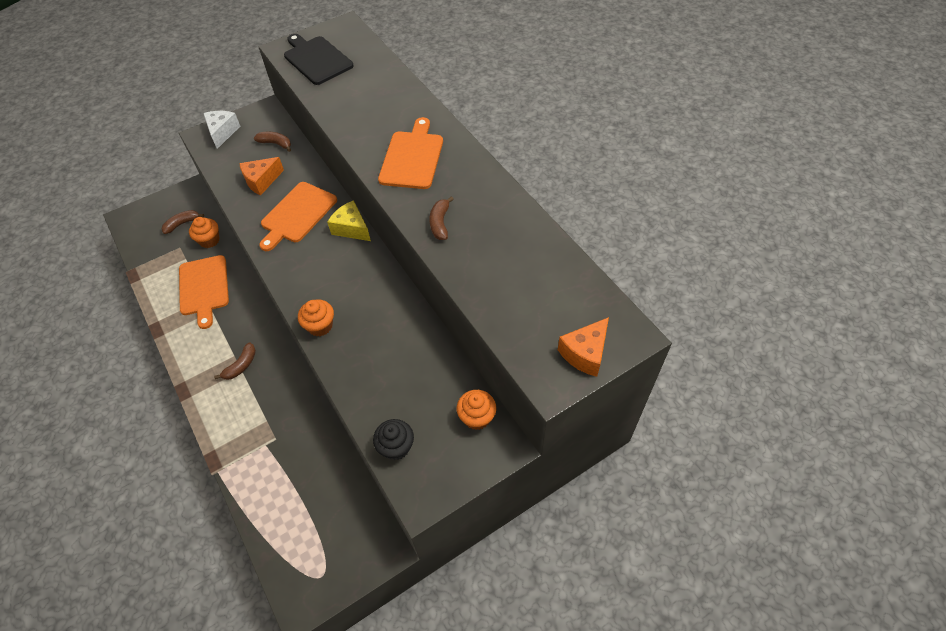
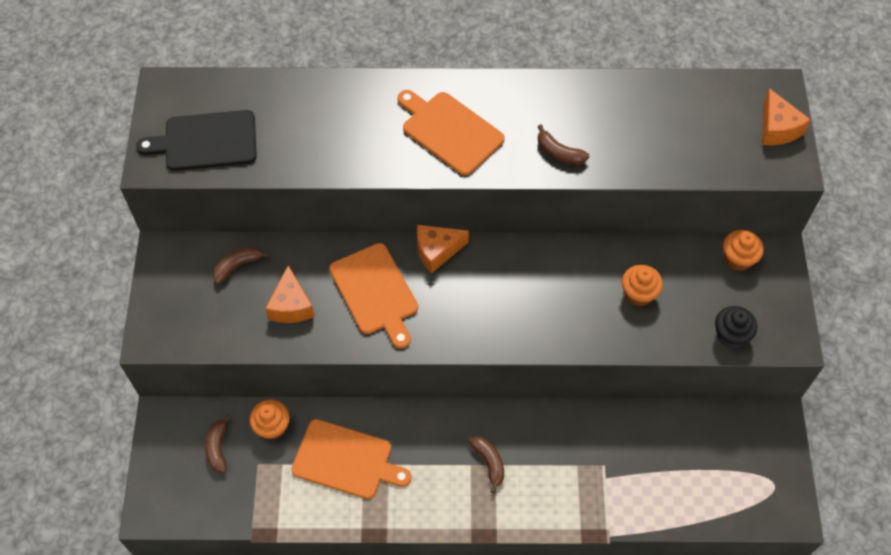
camera: 60 degrees left, 5 degrees up
(222, 132) = (166, 314): white cheese -> none
(320, 326) = (550, 336): orange cupcake -> orange cupcake (638, 294)
(351, 228) = (437, 251): yellow cheese -> orange cheese

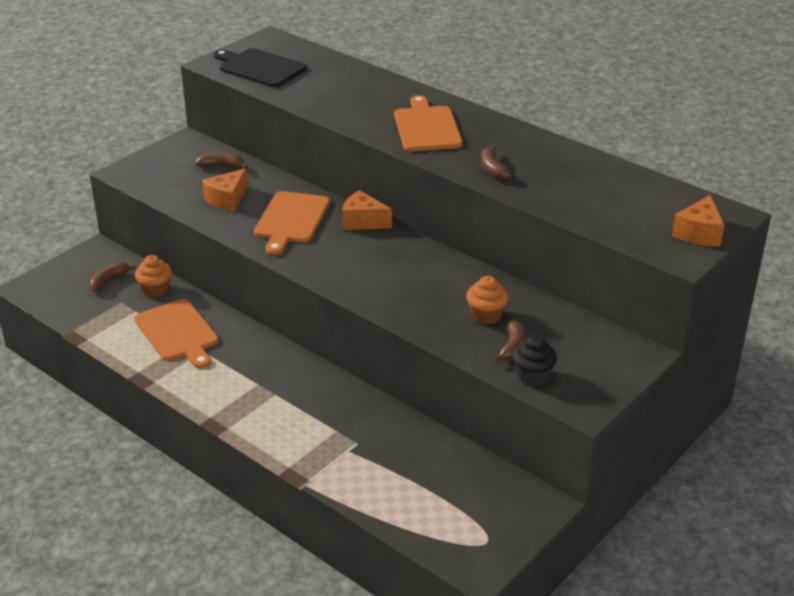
camera: 40 degrees right, 25 degrees down
(489, 463) = (272, 391): brown banana -> brown banana (512, 347)
(738, 259) = (600, 339): orange cupcake -> none

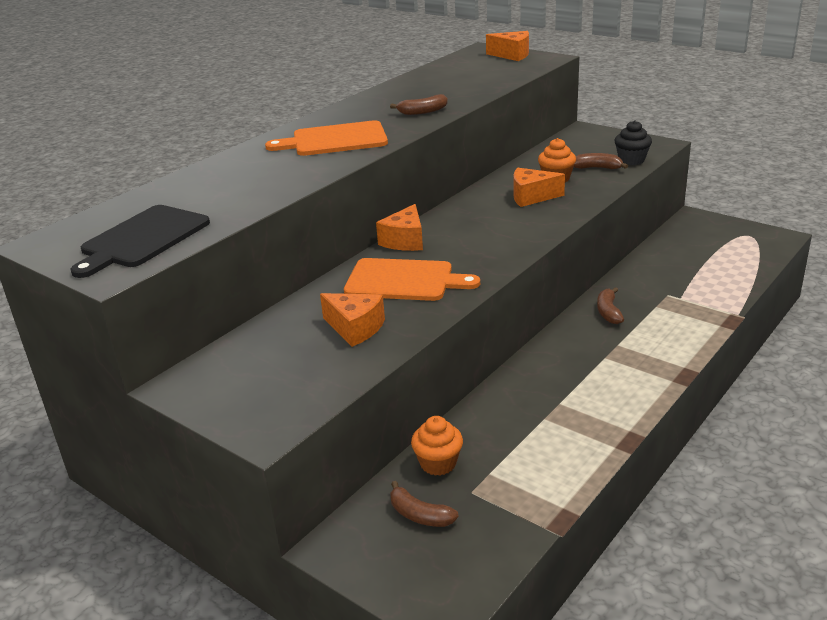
camera: 90 degrees left, 5 degrees down
(178, 333) = (528, 428): orange cutting board -> none
(221, 167) = (266, 344): brown banana -> brown banana (608, 312)
(441, 295) = (531, 197): none -> orange cheese

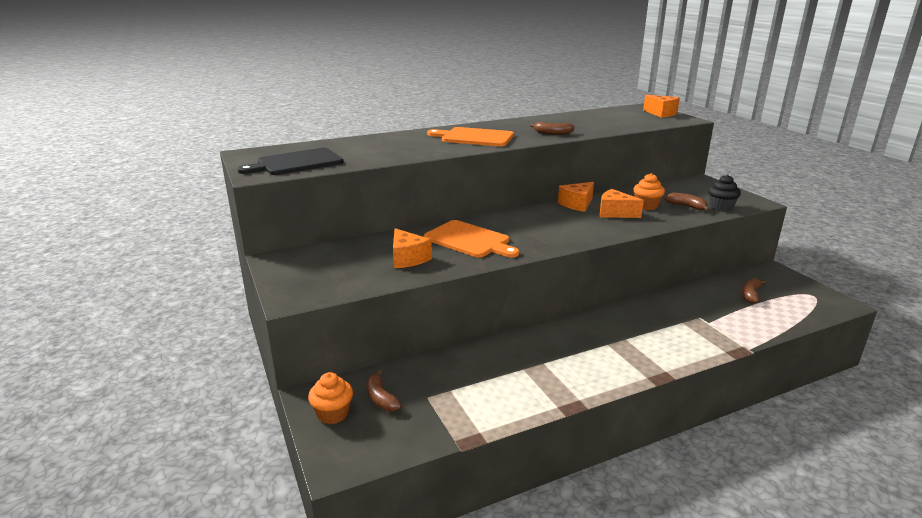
camera: 25 degrees right, 5 degrees down
(405, 241) = (496, 218): orange cheese -> orange cheese (577, 204)
(438, 463) = (423, 371): orange cupcake -> orange cupcake (333, 414)
(608, 312) = (639, 315): brown banana -> brown banana (750, 295)

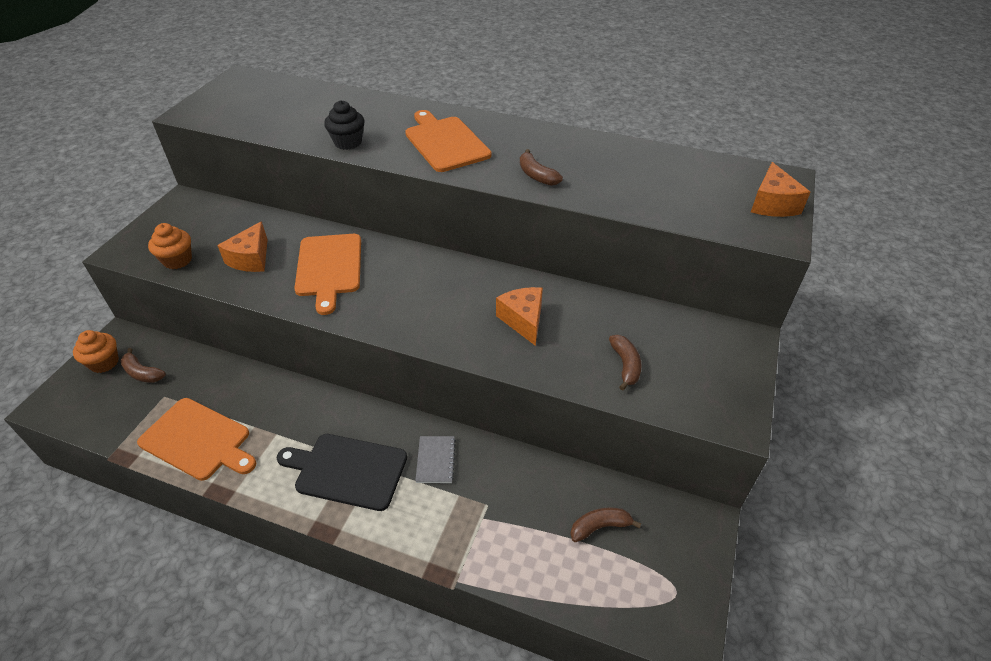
camera: 45 degrees right, 20 degrees up
(296, 163) = (241, 109): black cutting board -> black cutting board (347, 470)
(381, 398) = (142, 373): brown banana -> brown banana turned 75 degrees counterclockwise
(502, 398) = (198, 440): none -> orange cutting board
(577, 204) = (512, 282): orange cheese -> none
(644, 318) = (435, 460): none -> grey notebook
(646, 206) = (579, 333): orange cupcake -> orange cupcake (177, 260)
(720, 207) = (664, 396): black cupcake -> black cupcake (348, 142)

